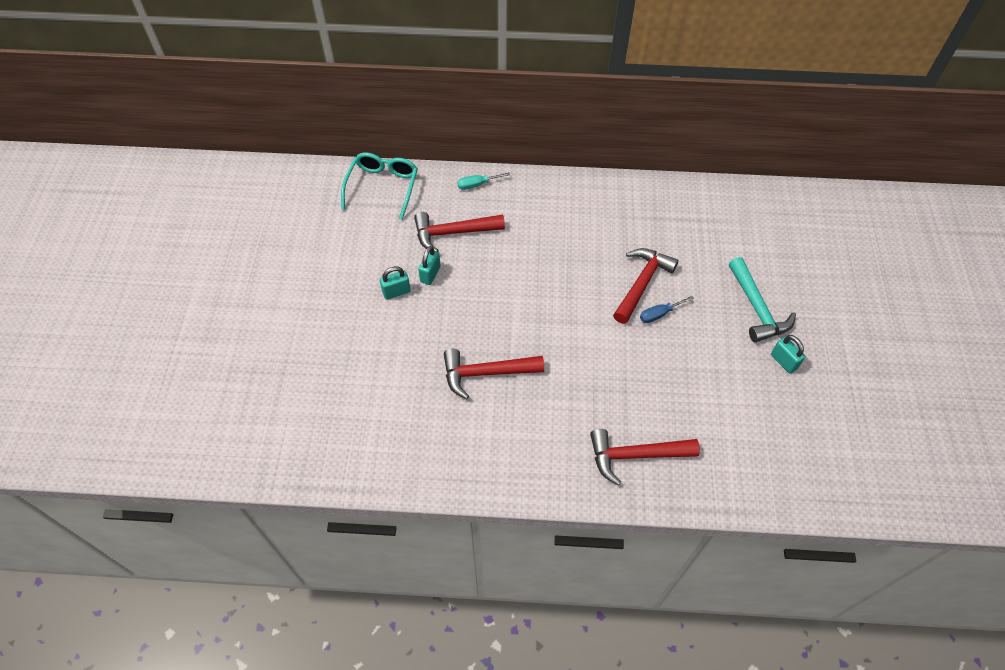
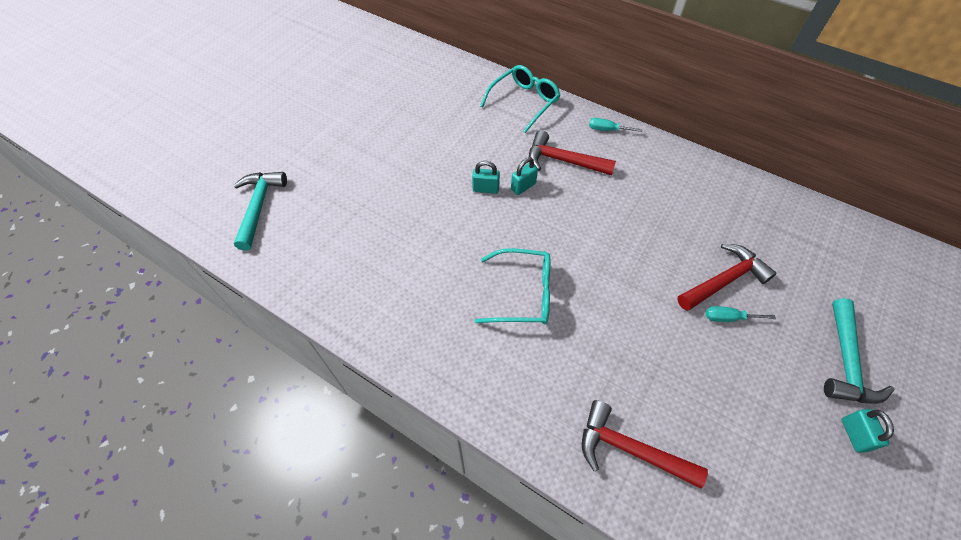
camera: 30 degrees right, 0 degrees up
(176, 411) = (259, 206): none -> turquoise hammer
(485, 373) = (523, 293): red hammer -> turquoise glasses
(659, 314) = (728, 318): blue screwdriver -> turquoise screwdriver

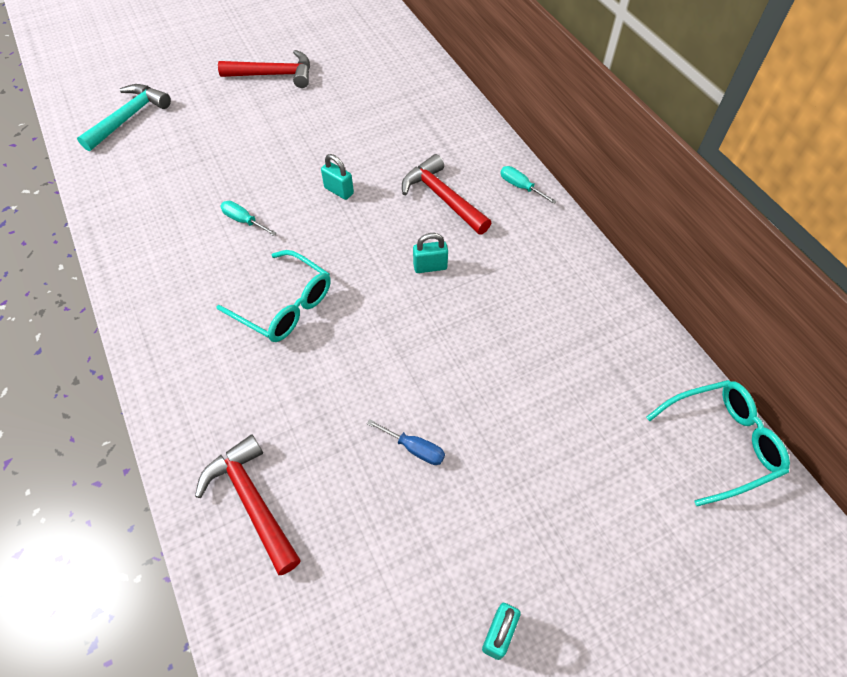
camera: 30 degrees right, 0 degrees up
(523, 186) = (377, 205): turquoise padlock -> turquoise padlock (430, 266)
(524, 102) = (456, 121): turquoise glasses -> turquoise glasses (721, 443)
(700, 345) = (414, 448): none -> blue screwdriver
(724, 280) = (505, 399): red hammer -> red hammer (274, 75)
(728, 318) = (472, 439): turquoise screwdriver -> turquoise screwdriver (244, 220)
(846, 362) = (565, 558): turquoise hammer -> none

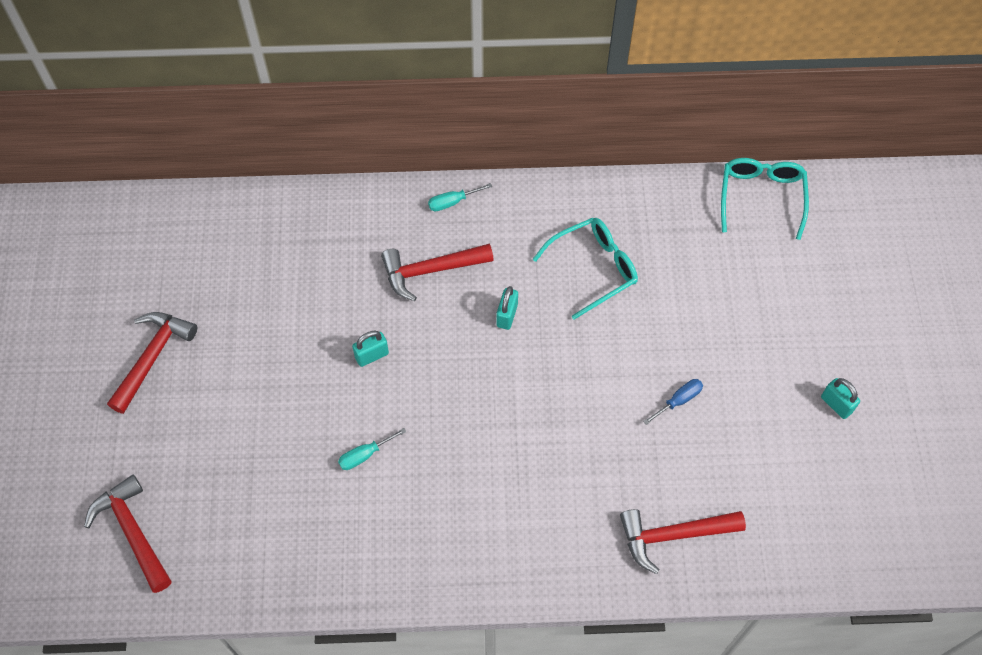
camera: 65 degrees left, 5 degrees up
(129, 117) = (132, 531): turquoise hammer -> red hammer
(285, 306) = (491, 450): turquoise glasses -> turquoise glasses (593, 269)

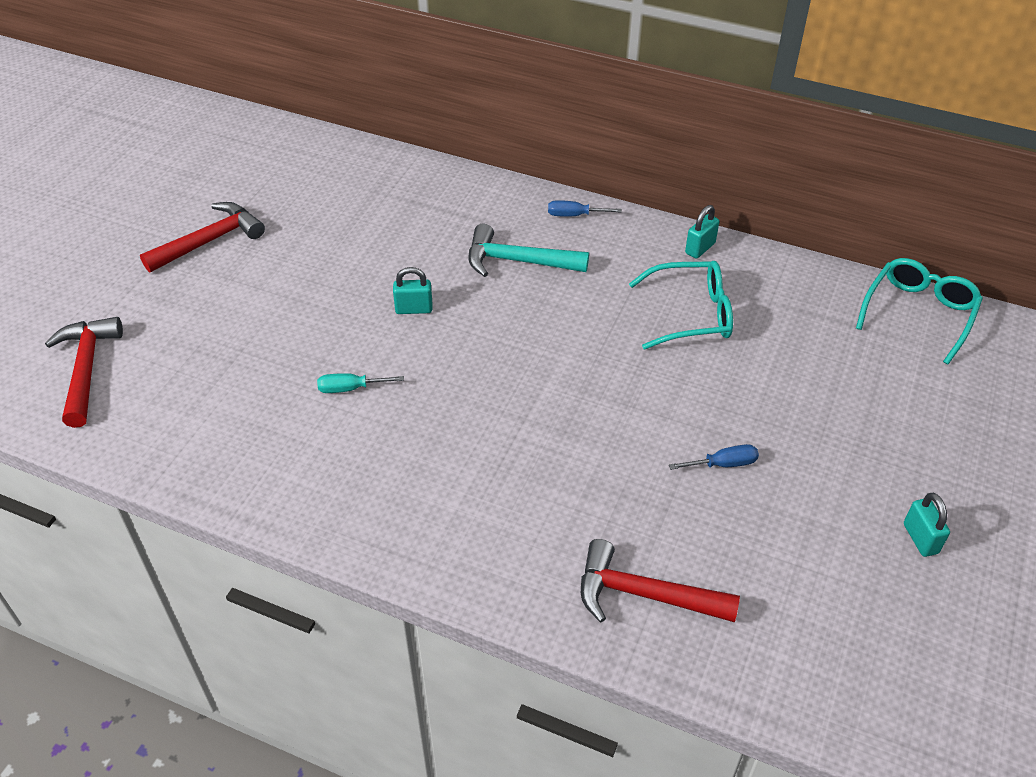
camera: 25 degrees right, 15 degrees down
(430, 271) = (517, 261): red hammer -> turquoise hammer
(452, 202) = (574, 215): turquoise screwdriver -> blue screwdriver
(507, 315) = (573, 323): turquoise padlock -> turquoise padlock (700, 248)

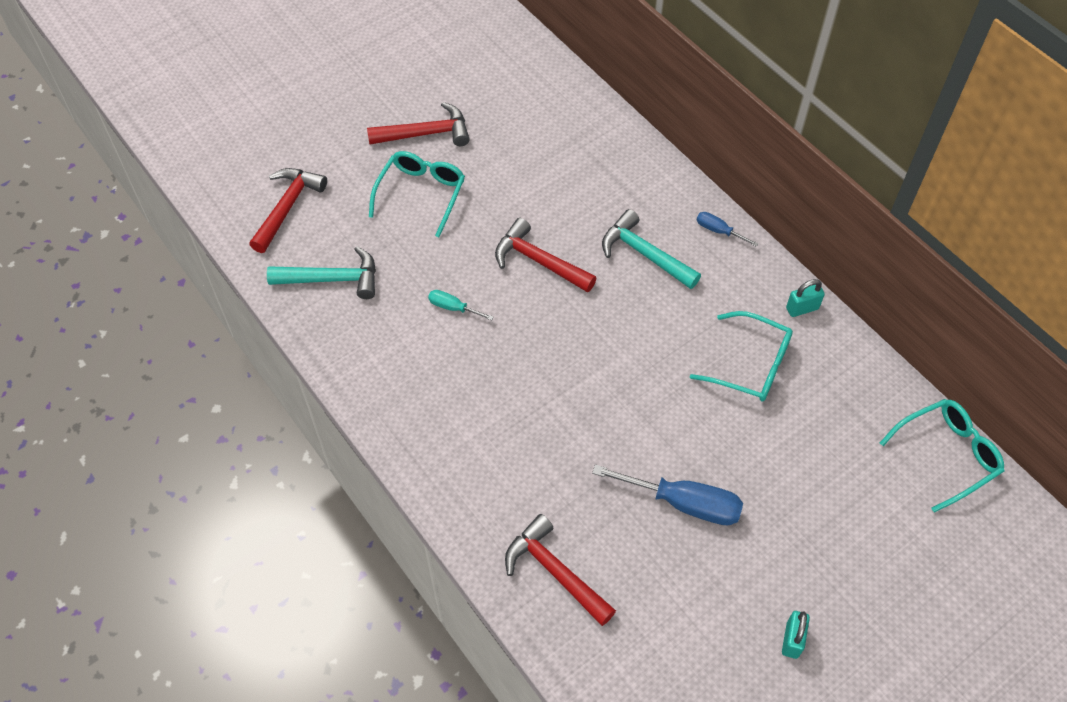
camera: 30 degrees right, 10 degrees up
(189, 417) = (333, 279): none -> turquoise hammer
(241, 297) = (421, 194): none -> turquoise glasses
(414, 309) = (538, 261): turquoise padlock -> red hammer
(723, 464) = (684, 503): blue screwdriver -> blue screwdriver, size x1.97

